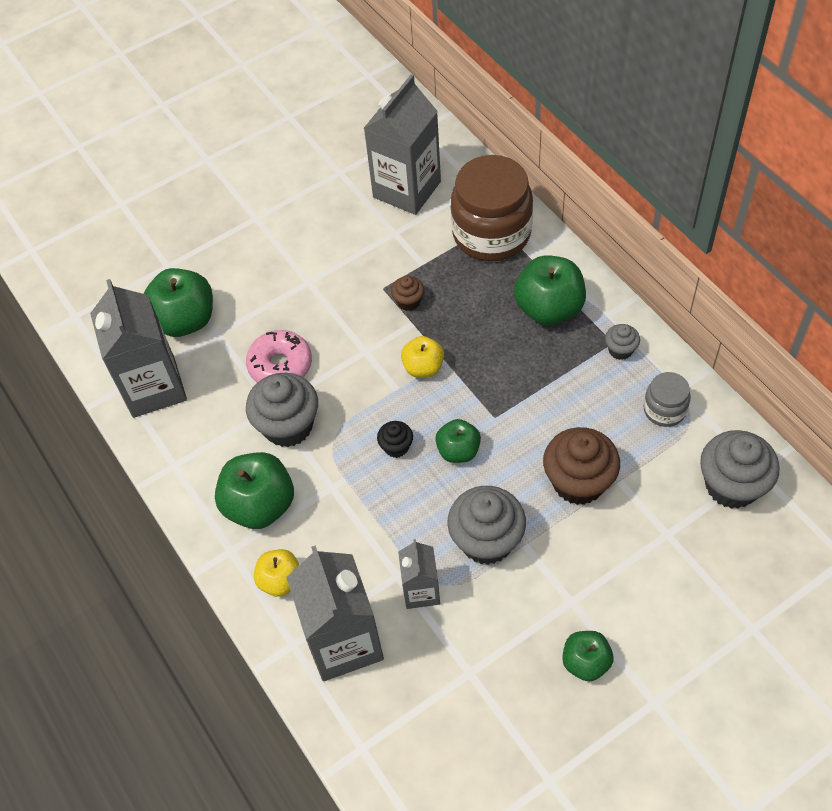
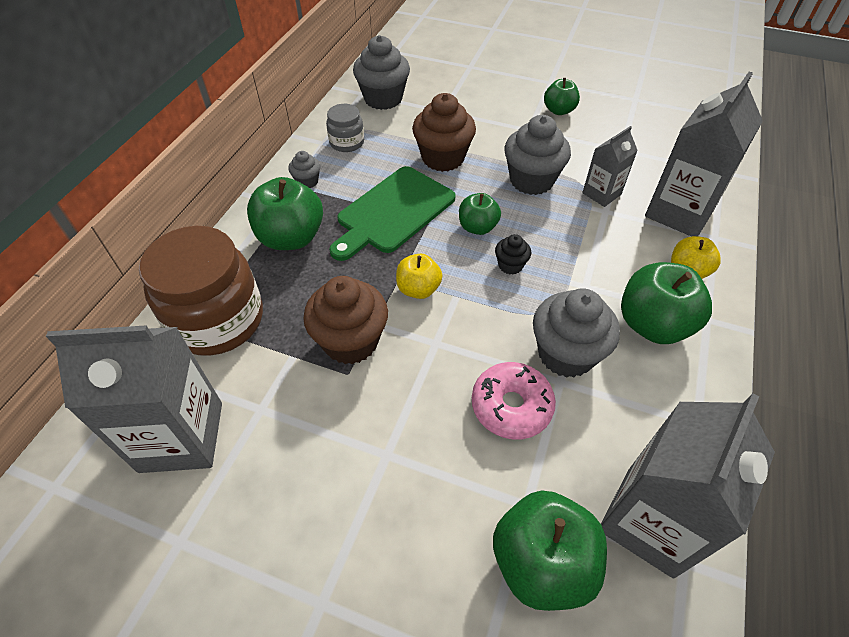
camera: 130 degrees left, 5 degrees down
(408, 301) = (351, 341): brown cupcake -> brown cupcake, size x2.02
(527, 396) = (393, 212): none -> green cutting board

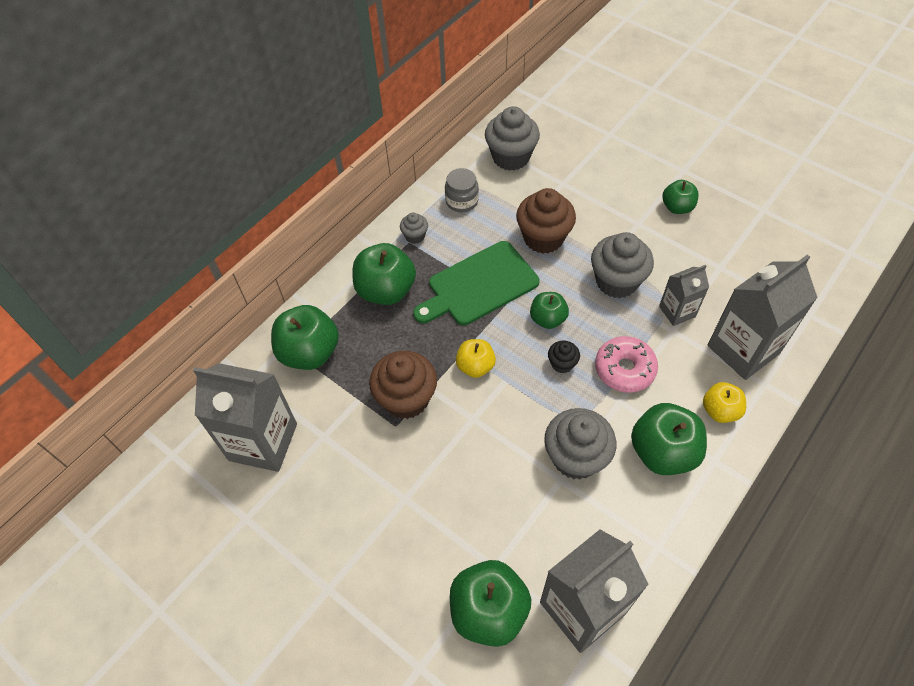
camera: 20 degrees right, 5 degrees up
(217, 320) = (309, 352): brown jar -> green apple
(511, 406) = (513, 488): pink donut -> pink donut (624, 369)

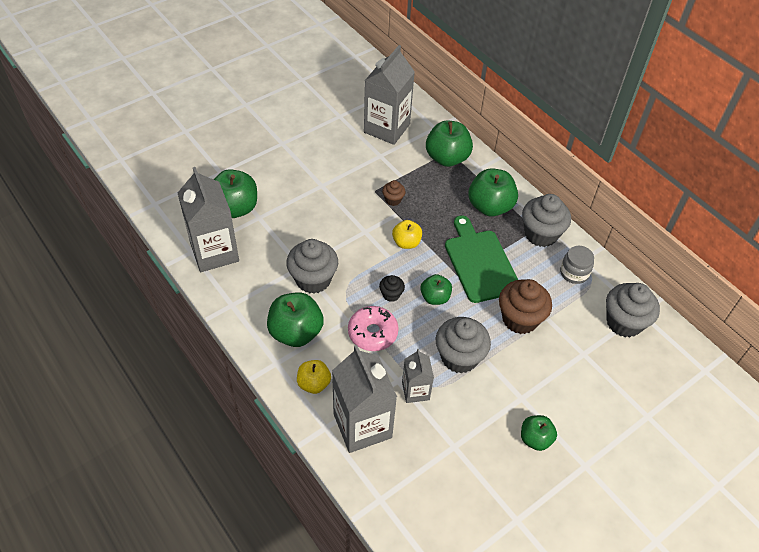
camera: 100 degrees right, 5 degrees down
(406, 399) = (393, 200): brown cupcake -> brown cupcake, size x0.49
(415, 236) = (541, 234): grey cupcake -> grey cupcake, size x2.02

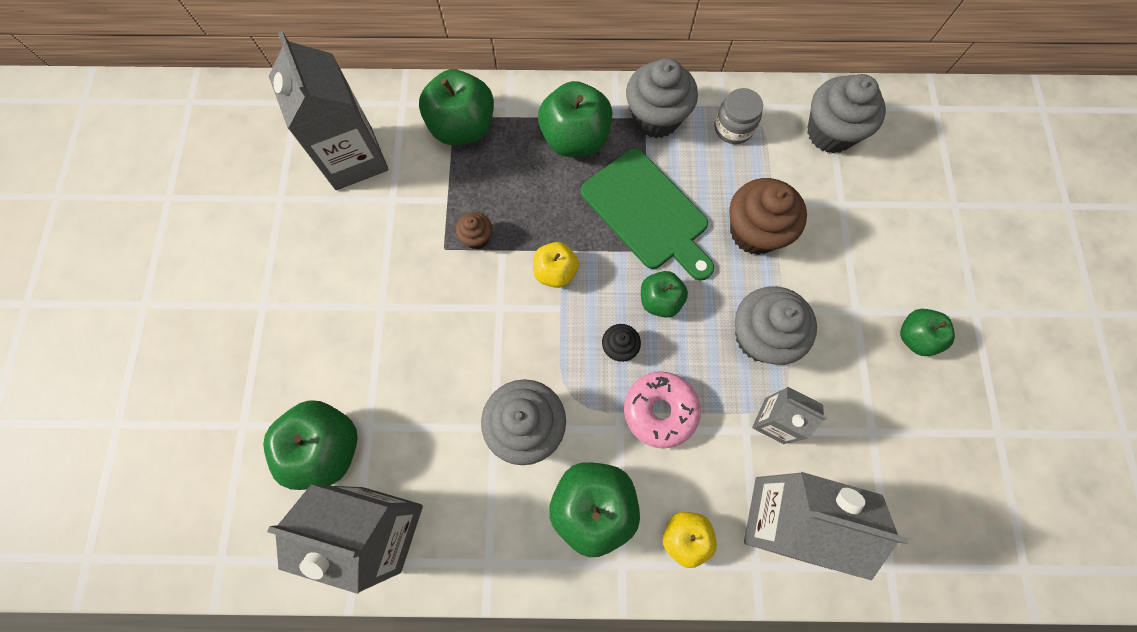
camera: 50 degrees left, 20 degrees up
(480, 263) = (647, 213): green cutting board -> green cutting board turned 150 degrees counterclockwise

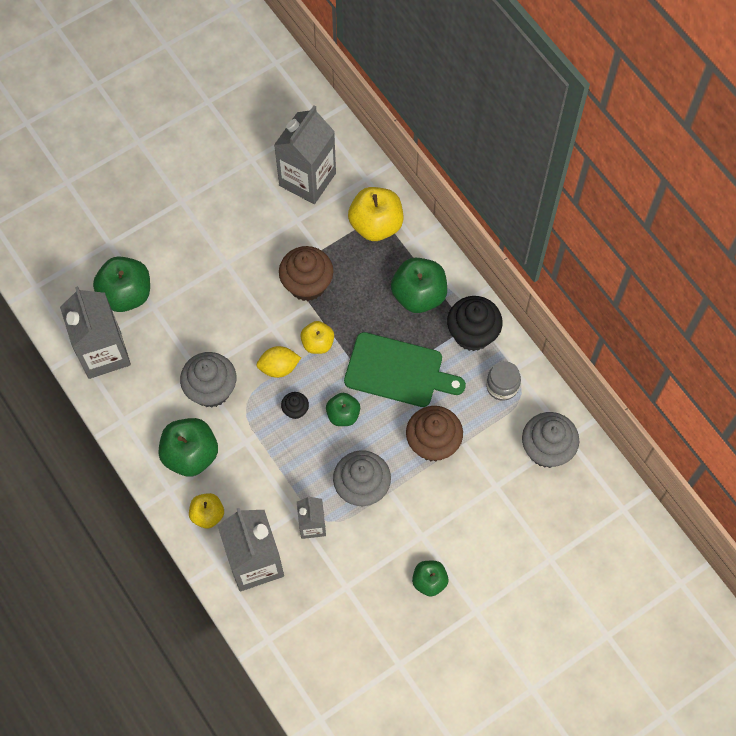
camera: 55 degrees right, 5 degrees down
(462, 127) = (376, 225): green apple -> yellow apple
(476, 238) = (307, 284): brown cupcake -> brown cupcake, size x2.02
(554, 332) = (279, 367): none -> yellow lemon
(647, 213) = (398, 371): green cutting board -> green cutting board turned 90 degrees counterclockwise
(656, 118) = (472, 334): grey cupcake -> black cupcake
(660, 411) = (272, 457): pink donut -> none

